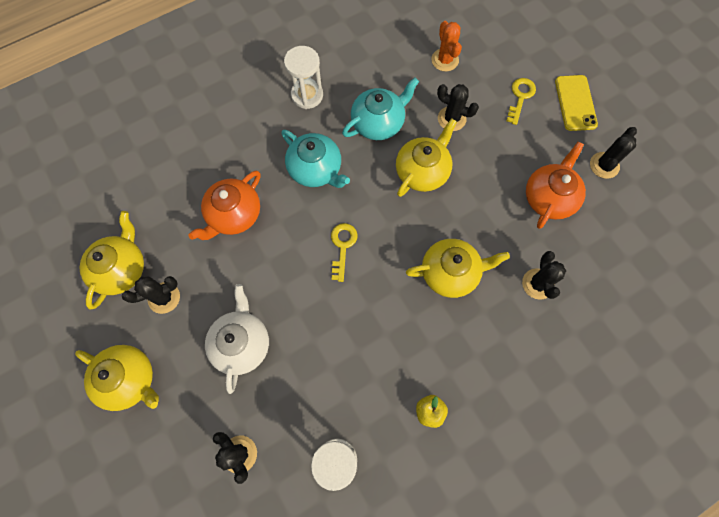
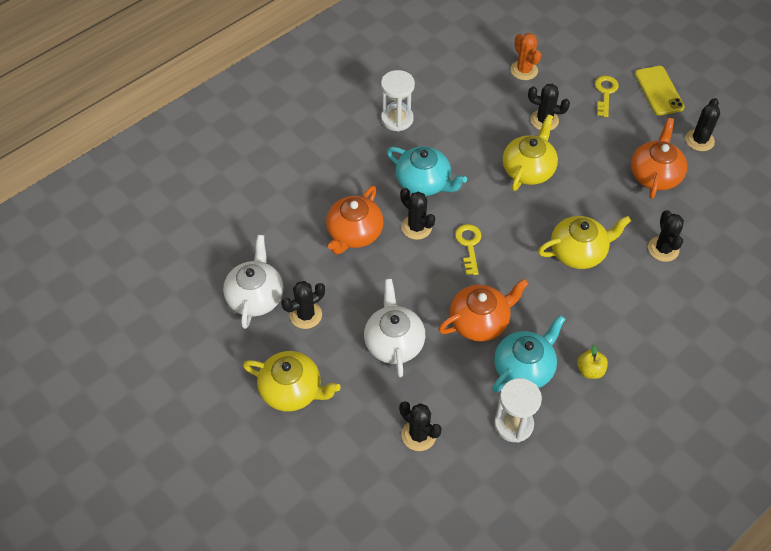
camera: 10 degrees left, 15 degrees down
(121, 269) = (255, 296): yellow teapot -> white teapot
(296, 218) = (416, 227): none -> black cactus
(332, 335) = (480, 321): none -> orange teapot
(378, 123) = (474, 133): turquoise teapot -> turquoise teapot (524, 368)

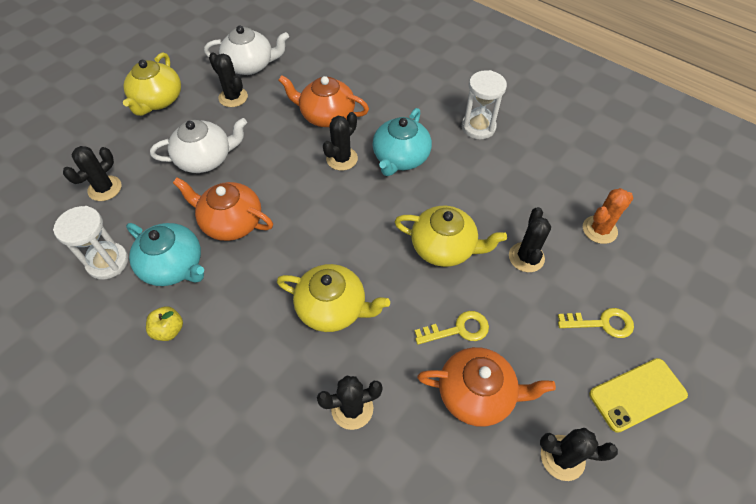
camera: 80 degrees right, 0 degrees up
(469, 245) = (326, 203): yellow key -> yellow key (458, 329)
(480, 321) = (231, 222): orange teapot -> orange teapot turned 150 degrees clockwise
(579, 252) = (333, 308): yellow teapot -> yellow teapot turned 45 degrees counterclockwise

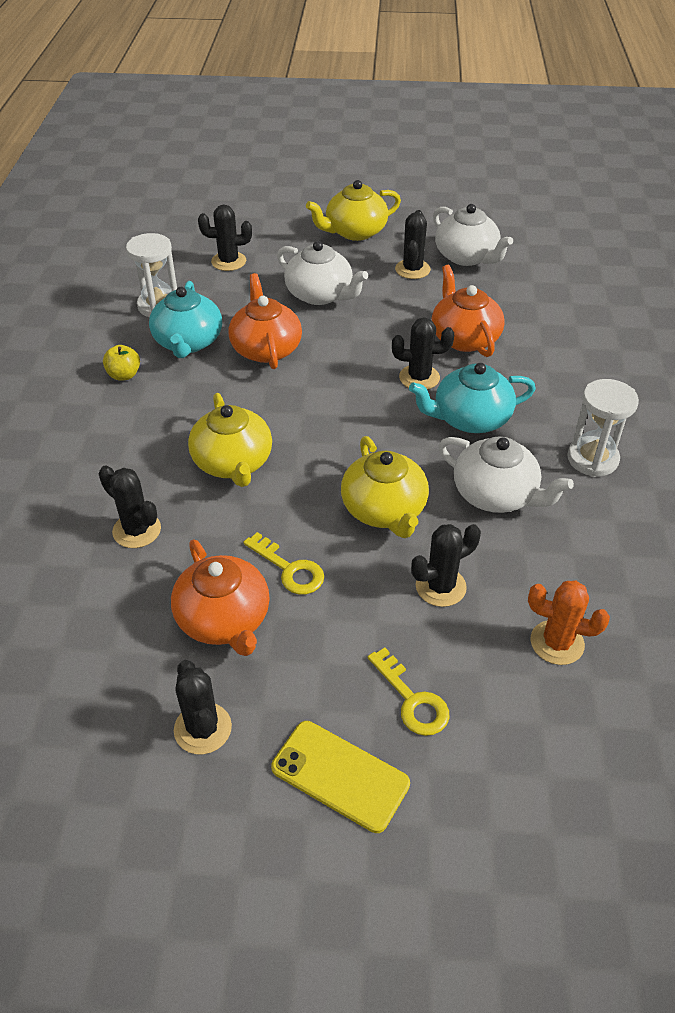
camera: 55 degrees right, 10 degrees down
(473, 186) = (496, 494): none -> white teapot

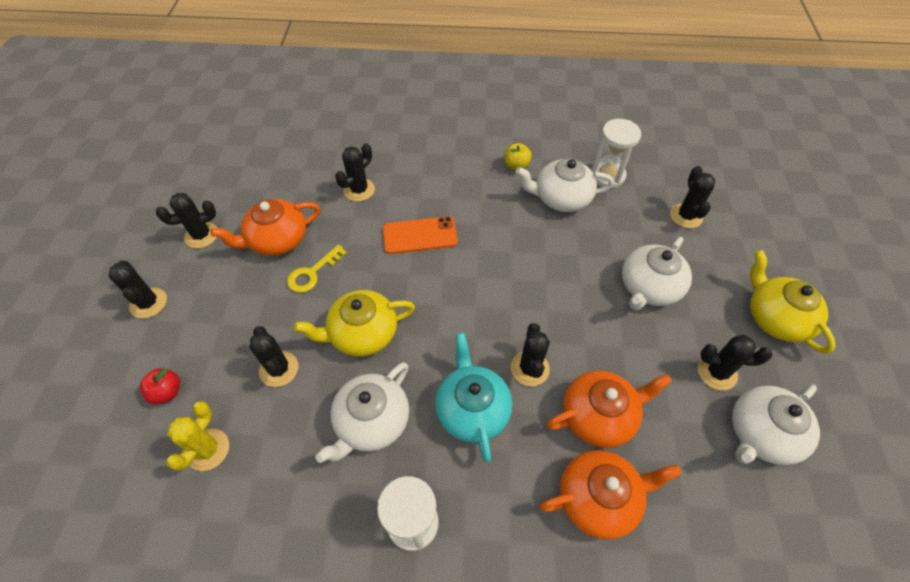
camera: 90 degrees right, 10 degrees up
(188, 342) = (561, 198): turquoise teapot -> white teapot
(233, 463) = (420, 235): yellow teapot -> orange phone
(266, 348) = (559, 249): orange teapot -> orange teapot (599, 498)
(340, 775) = (148, 303): yellow phone -> black cactus
(412, 700) = (187, 345): yellow key -> none
(488, 708) = (167, 392): none -> red apple
(557, 643) = (208, 450): orange cactus -> yellow cactus

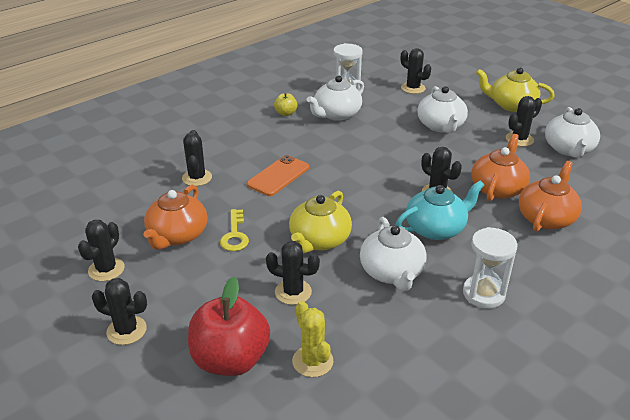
camera: 45 degrees left, 20 degrees down
(167, 392) = (230, 359): red apple -> red apple, size x2.19
(472, 409) = (436, 228): turquoise teapot -> turquoise teapot turned 120 degrees clockwise

